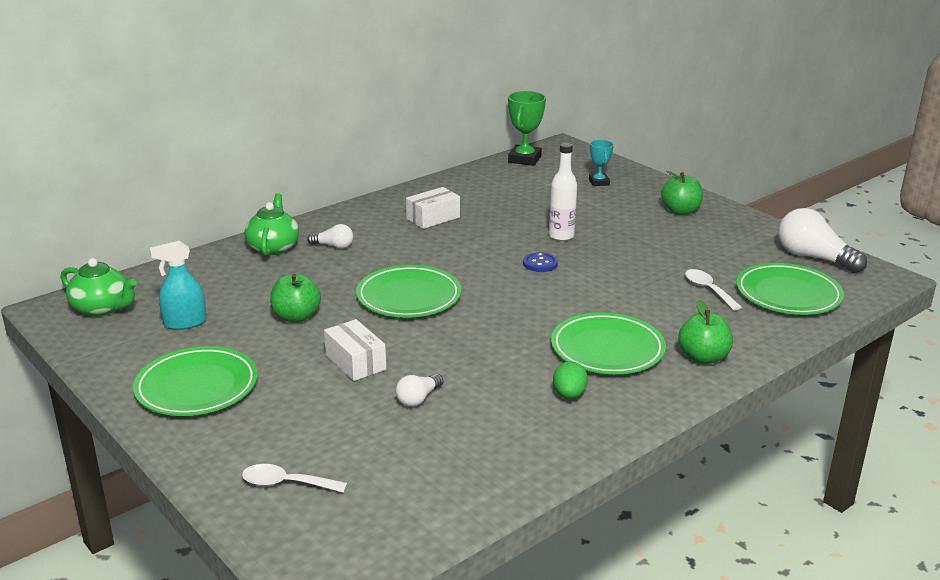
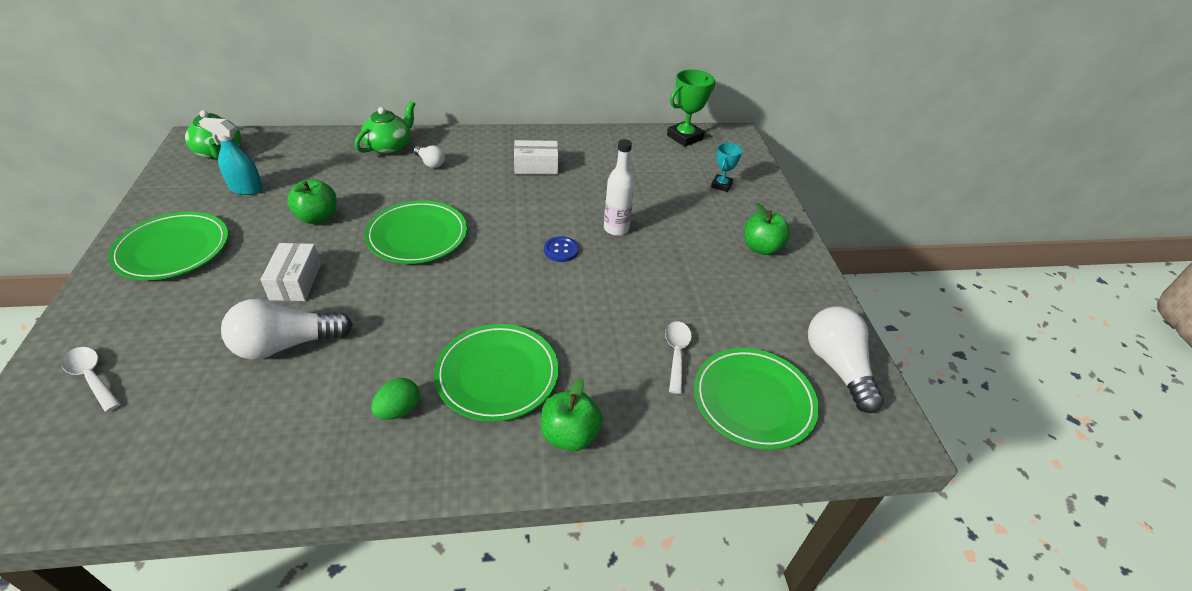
camera: 30 degrees right, 15 degrees up
(418, 399) = (286, 344): white light bulb -> white light bulb, size x1.92

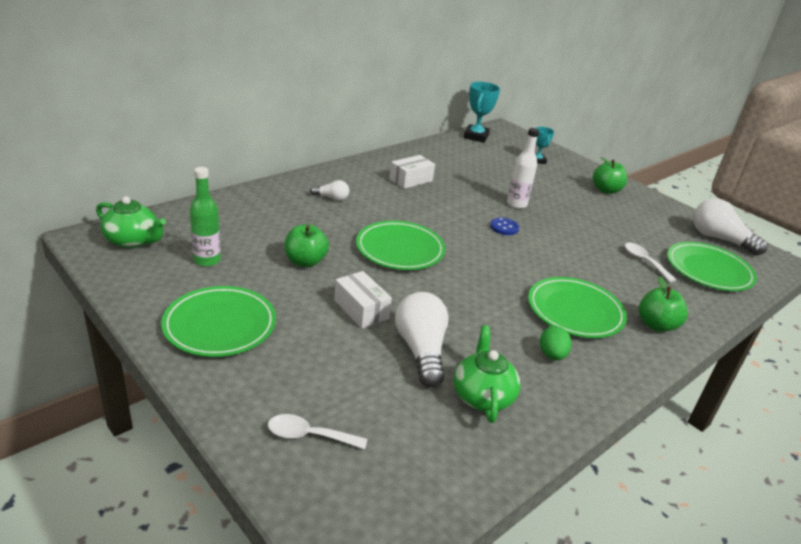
camera: 35 degrees left, 10 degrees down
(245, 188) = (207, 260): turquoise spray bottle -> green bottle
(286, 344) = (421, 350): white light bulb -> white light bulb turned 135 degrees clockwise
(389, 146) = (281, 195): green teapot -> green teapot (482, 396)
(684, 137) = (476, 136): green trophy -> turquoise trophy

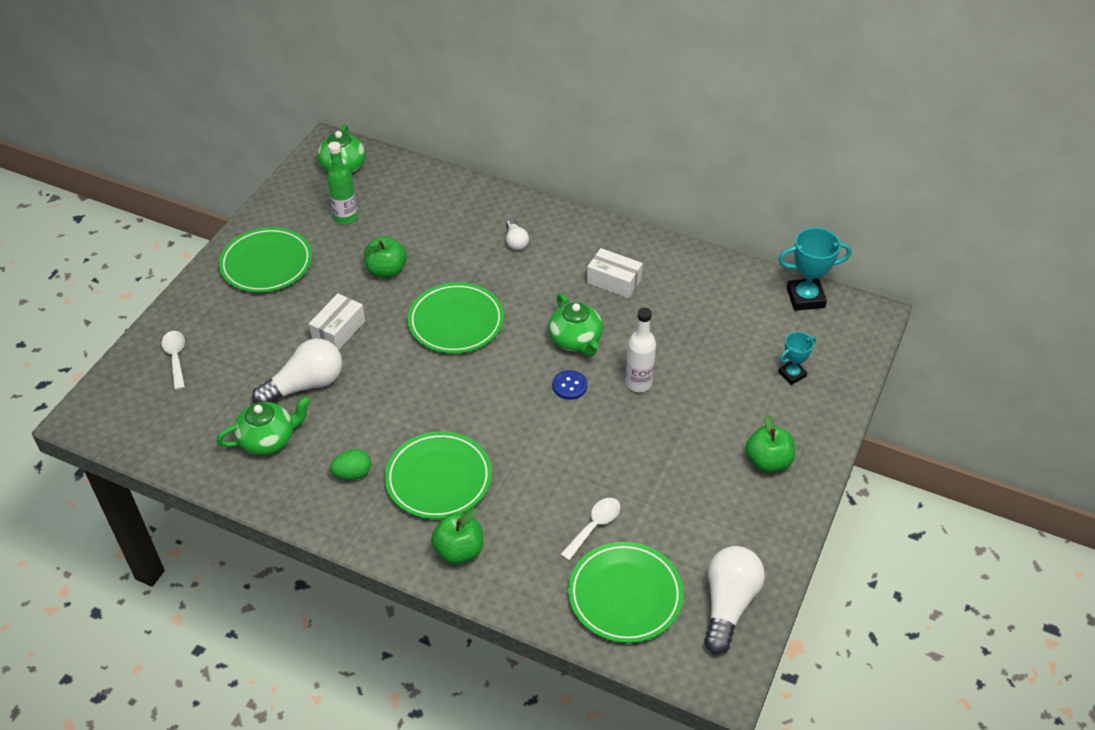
camera: 70 degrees right, 15 degrees up
(459, 211) = (576, 340): none -> green teapot

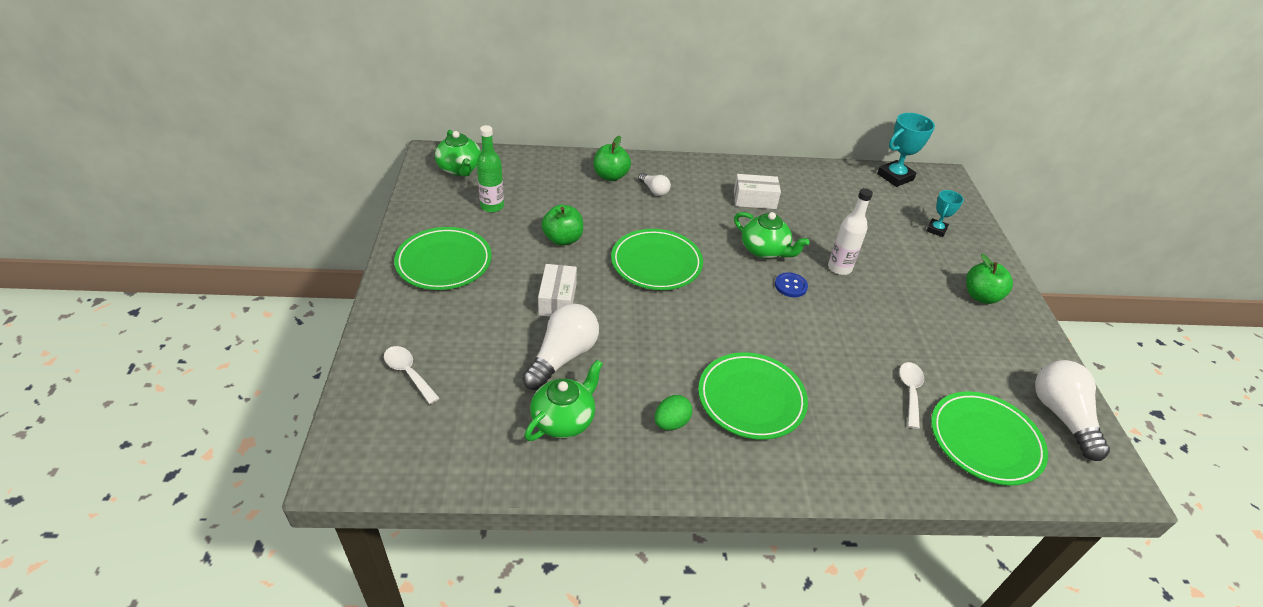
camera: 30 degrees left, 5 degrees down
(459, 551) = (823, 457): green apple -> green apple (610, 176)

